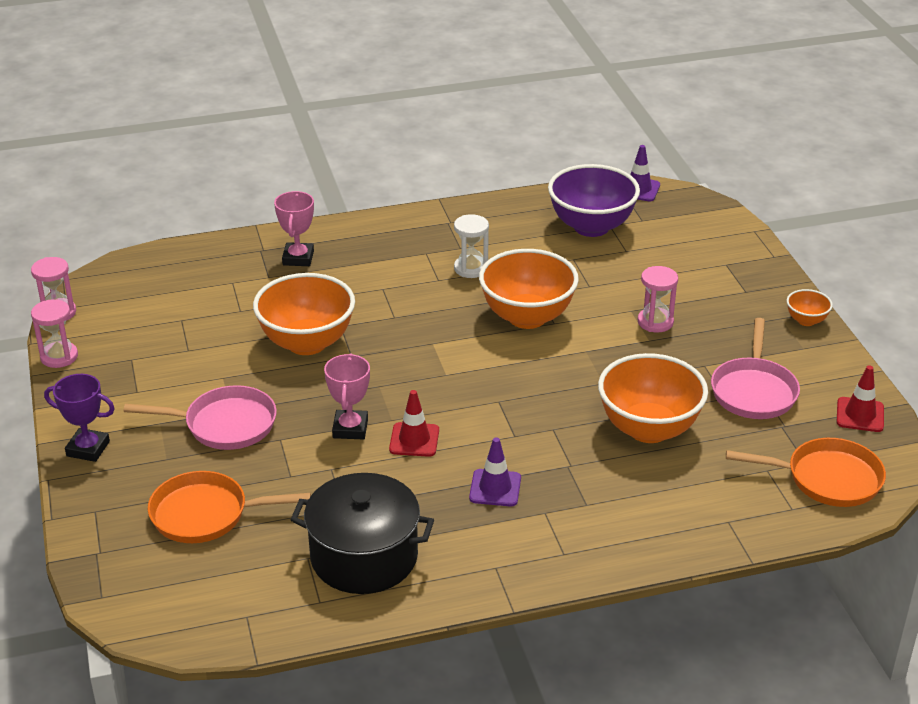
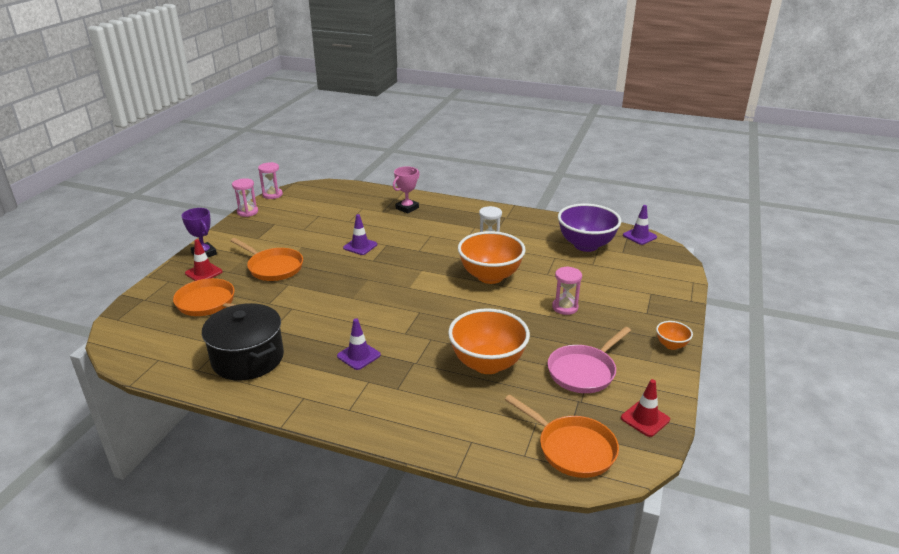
camera: 35 degrees right, 5 degrees down
(225, 425) = (273, 267): pink pan -> orange pan
(307, 343) = (360, 246): orange bowl -> purple traffic cone
(350, 428) = (326, 293): pink trophy -> none
(414, 440) = (350, 312): red traffic cone -> red traffic cone (203, 272)

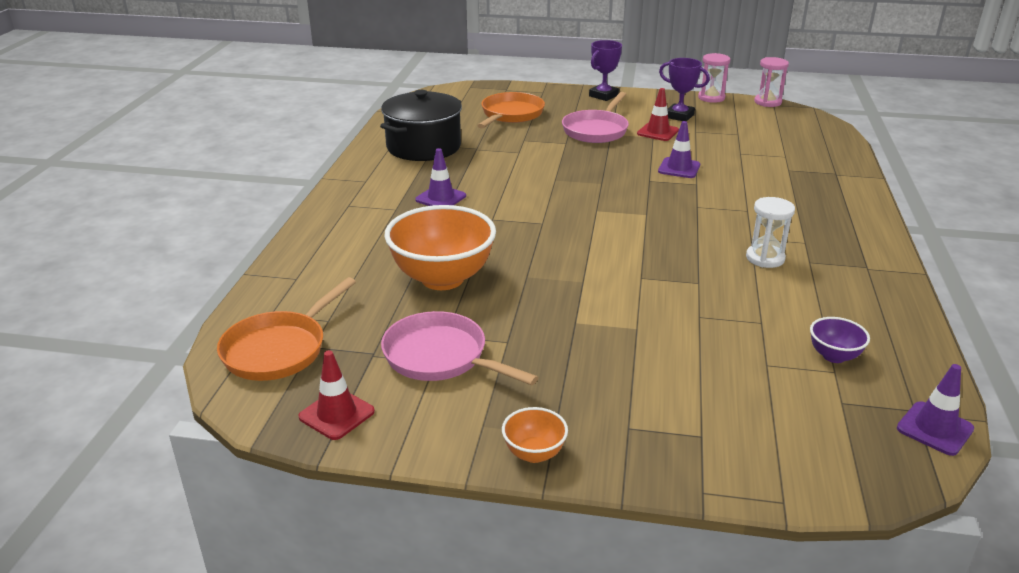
camera: 80 degrees right, 0 degrees up
(203, 272) = (566, 102): red traffic cone -> red traffic cone (657, 132)
(271, 230) = (679, 116): none -> purple trophy
(273, 267) = (596, 130): orange pan -> pink pan
(407, 208) = (816, 185): pink trophy -> none
(490, 276) = (660, 266): orange bowl -> none
(565, 307) = (605, 336): pink hourglass -> none
(586, 245) = (834, 356): purple bowl -> purple bowl, size x0.46

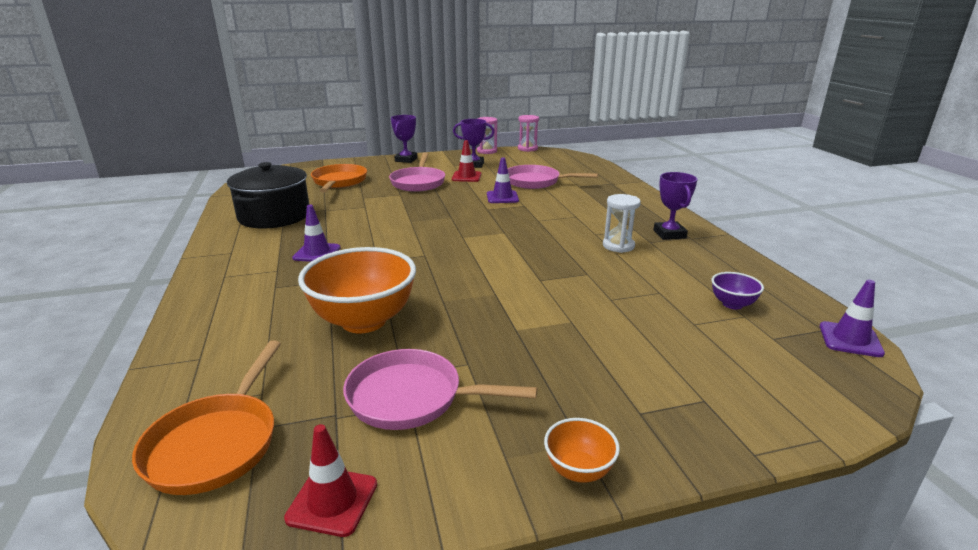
camera: 25 degrees left, 5 degrees down
(737, 154) = (536, 182): none -> pink pan
(844, 257) = (669, 234): none -> purple trophy

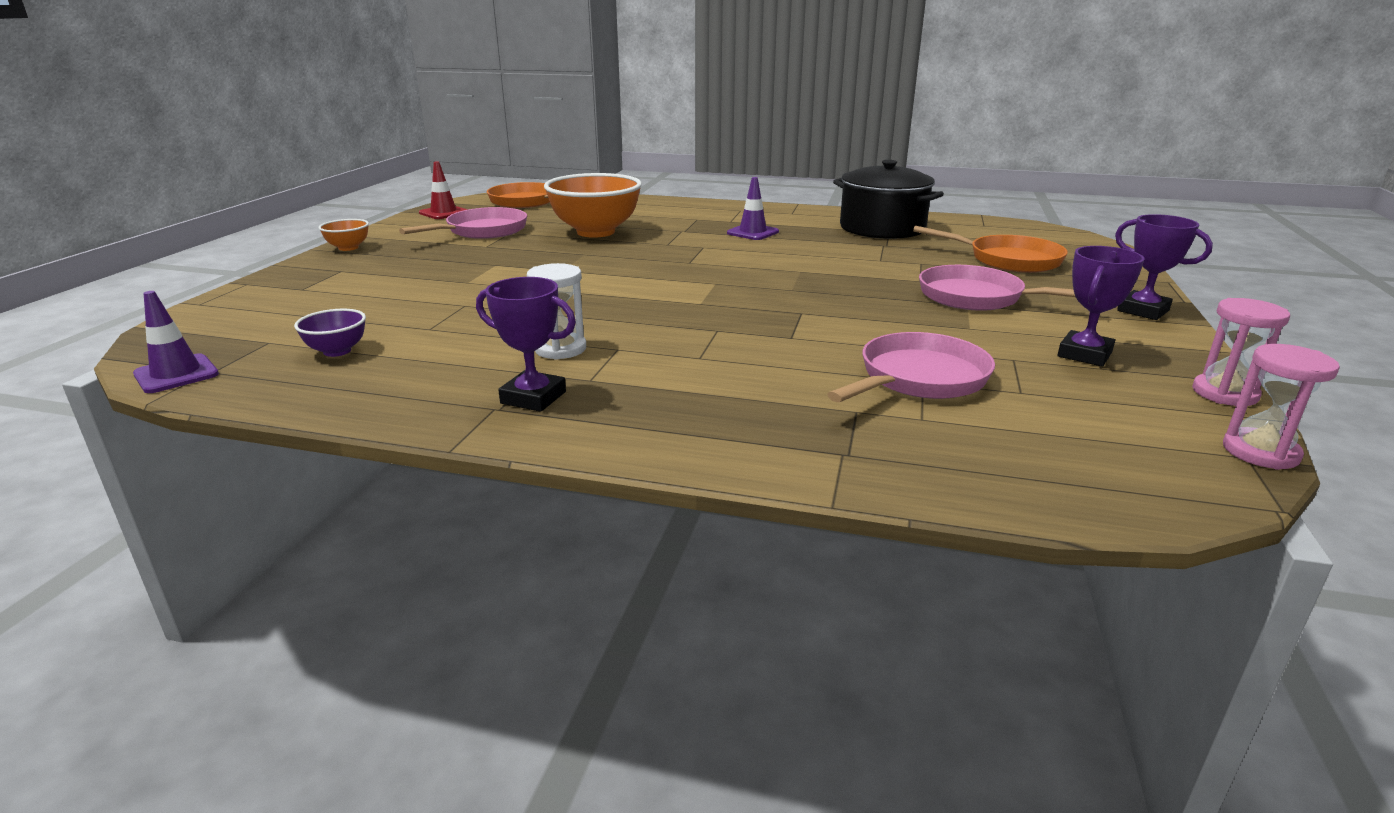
camera: 120 degrees right, 0 degrees up
(466, 177) = (991, 332): red traffic cone -> none
(502, 197) = (846, 332): purple traffic cone -> none

